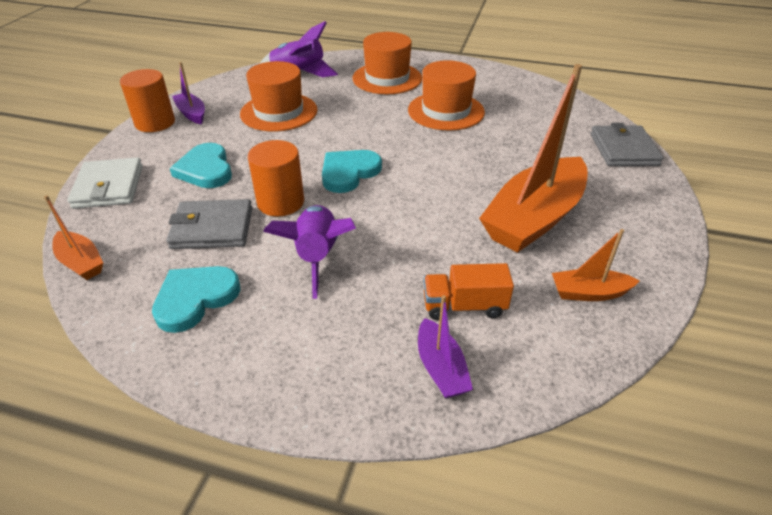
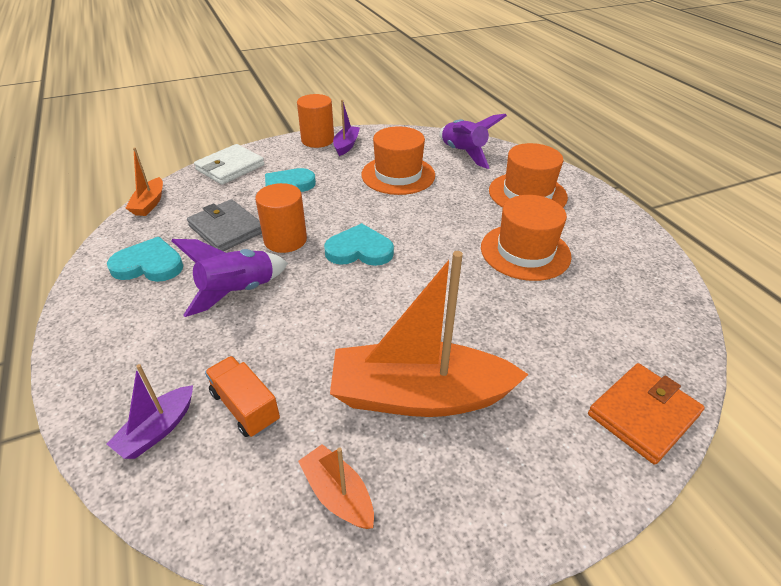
camera: 50 degrees right, 0 degrees up
(623, 149) = (643, 415): grey wallet -> orange wallet

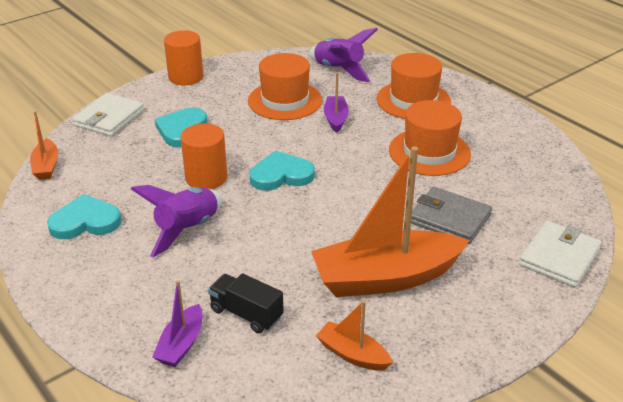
camera: 15 degrees left, 5 degrees down
(227, 229) = (142, 177): grey wallet -> grey wallet (449, 218)
(245, 407) = (246, 314): orange truck -> black truck
(346, 145) = (218, 78): purple boat -> purple boat (335, 119)
(643, 415) = (559, 257): orange wallet -> white wallet

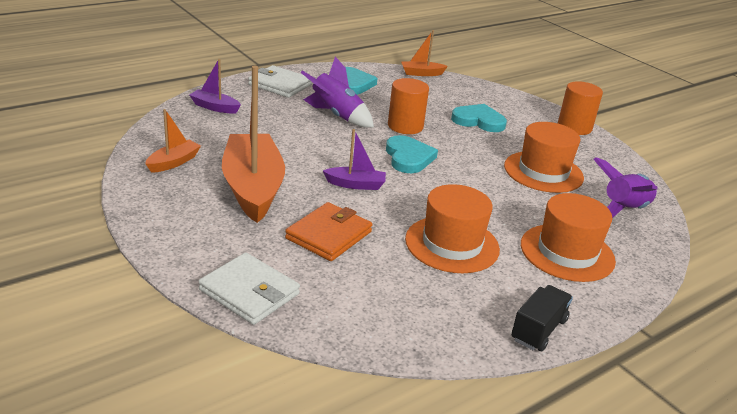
camera: 90 degrees right, 5 degrees down
(109, 118) = (493, 94): white wallet -> white wallet (280, 85)
(246, 314) = (234, 129): black truck -> black truck (538, 330)
(335, 119) = (512, 196): purple boat -> purple boat (356, 184)
(449, 218) = (329, 235): grey wallet -> orange wallet

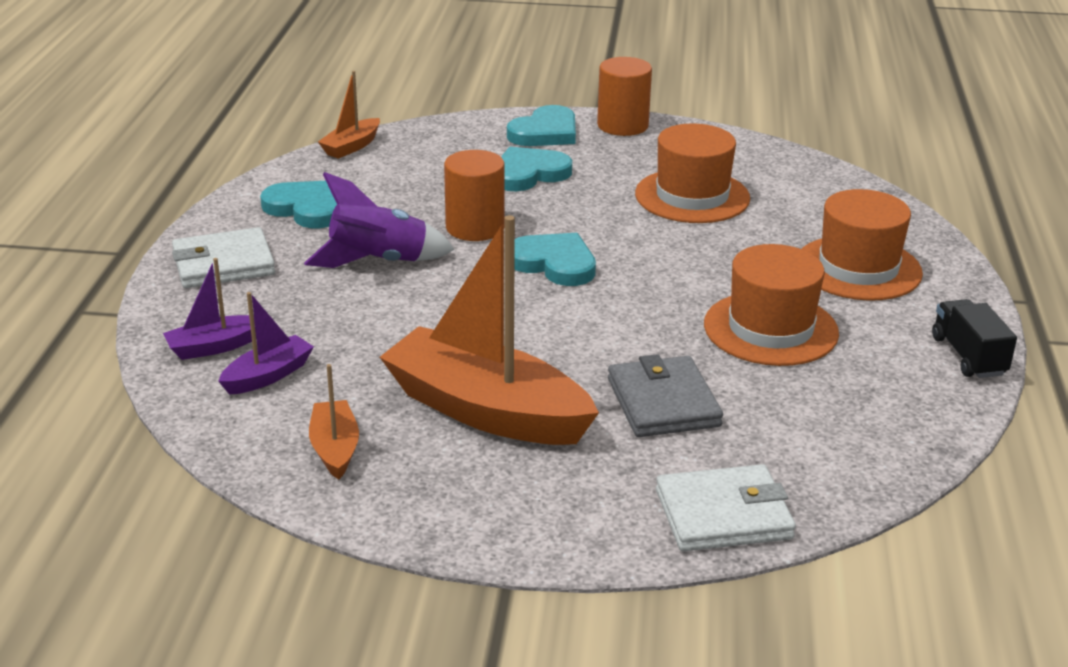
camera: 45 degrees left, 0 degrees up
(329, 235) = (663, 402): orange wallet -> grey wallet
(356, 184) = (572, 330): purple boat -> purple boat (268, 375)
(525, 111) = (545, 132): none -> turquoise heart
(624, 211) = (820, 194): purple rocket -> none

